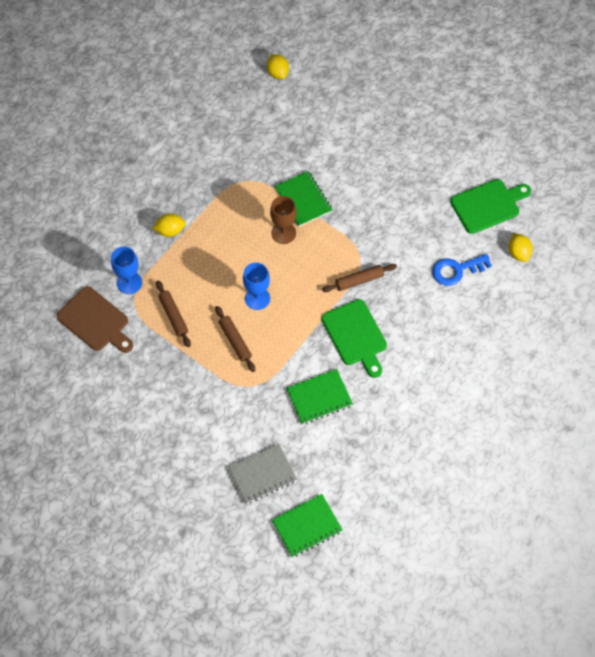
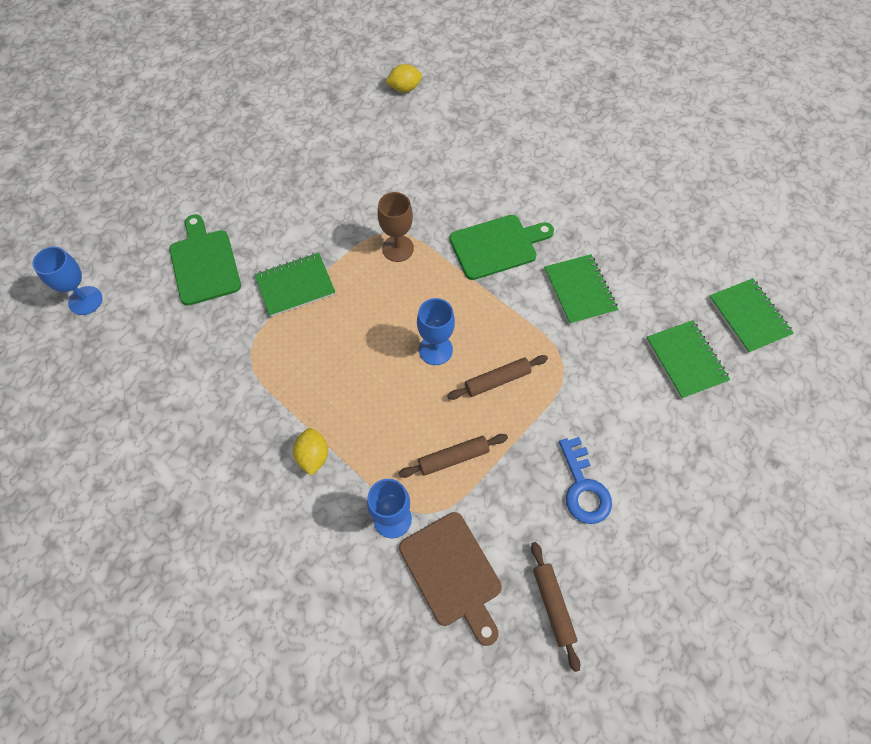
camera: 85 degrees left, 0 degrees up
(95, 321) = (453, 573): brown cutting board -> brown cutting board turned 105 degrees clockwise
(262, 474) = (686, 360): grey notebook -> green notebook
(278, 73) = (85, 300): yellow lemon -> blue goblet
(283, 233) = (341, 312): brown goblet -> brown goblet (398, 248)
(359, 280) = (422, 236): brown rolling pin -> brown rolling pin (553, 605)
(456, 270) = (419, 143): blue key -> blue key (583, 487)
(488, 205) = (339, 107): green cutting board -> green cutting board (204, 264)

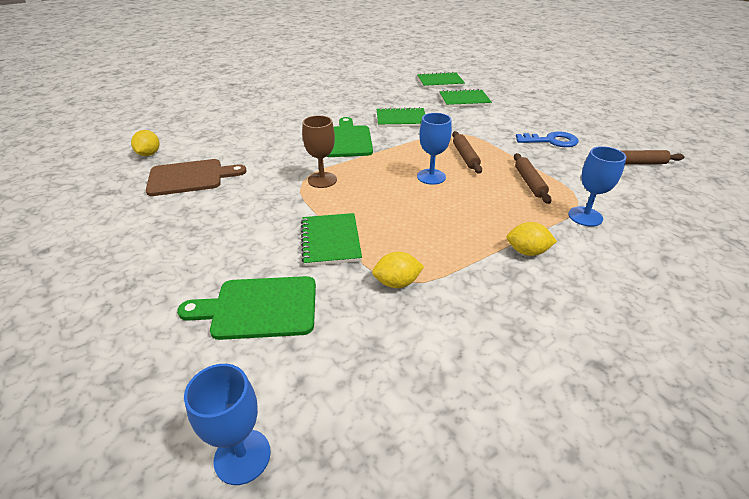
camera: 75 degrees left, 25 degrees down
(248, 350) = (397, 283): none -> yellow lemon
(453, 573) = (625, 196): brown cutting board -> brown cutting board (190, 177)

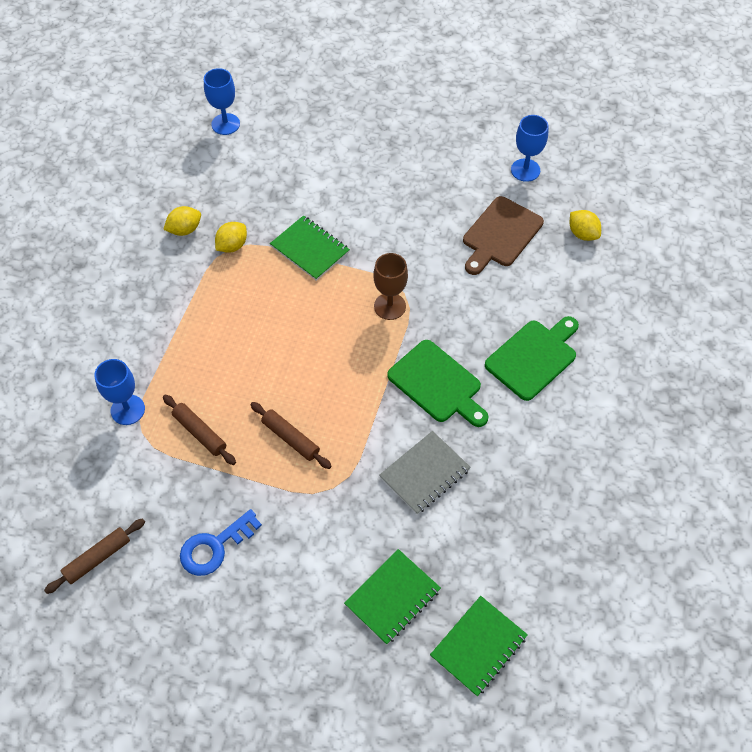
camera: 140 degrees right, 20 degrees up
(259, 308) = (298, 179): green cutting board -> green cutting board (533, 357)
(401, 119) = (425, 473): green notebook -> grey notebook
(431, 177) = (298, 378): blue goblet -> blue goblet (525, 170)
(527, 251) = (159, 332): yellow lemon -> yellow lemon (185, 230)

